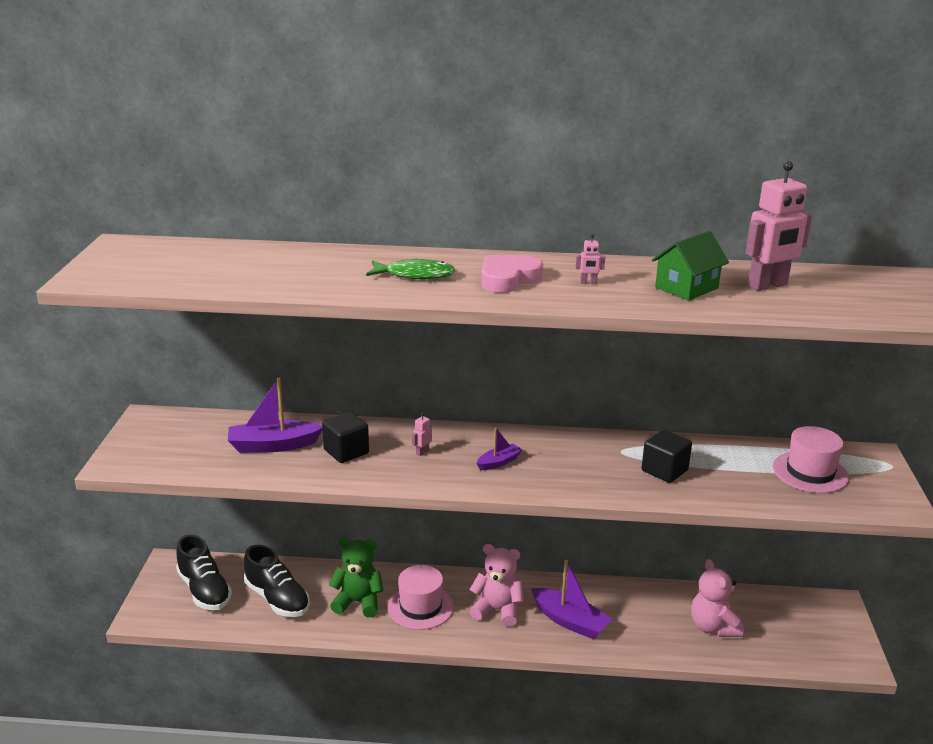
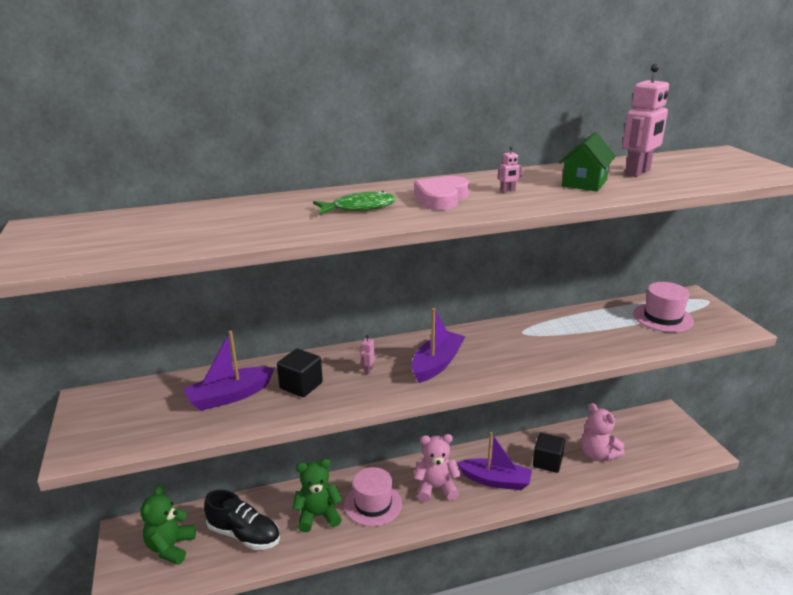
camera: 20 degrees left, 0 degrees up
(204, 590) = (171, 547): black shoe -> green teddy bear
(498, 462) = (437, 364): purple boat -> purple boat, size x1.82
(664, 470) = (565, 340): black cube -> black cube (547, 462)

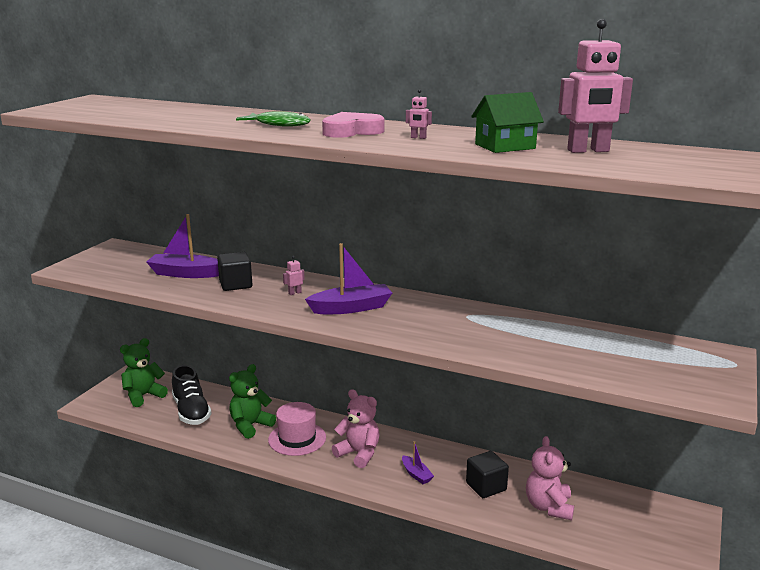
camera: 40 degrees right, 5 degrees down
(318, 516) = (250, 425): green teddy bear -> green teddy bear turned 75 degrees counterclockwise
(495, 480) = (416, 474): purple boat -> purple boat, size x0.55
(662, 317) = (641, 356): pink hat -> none

